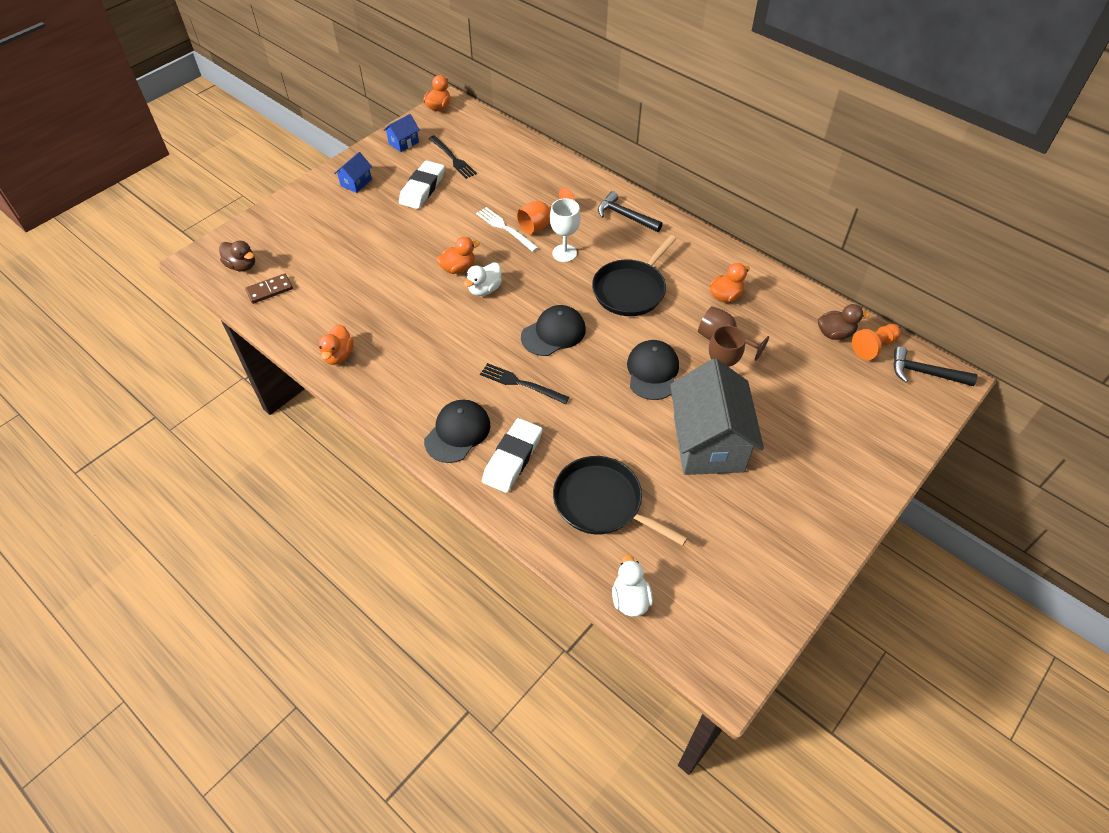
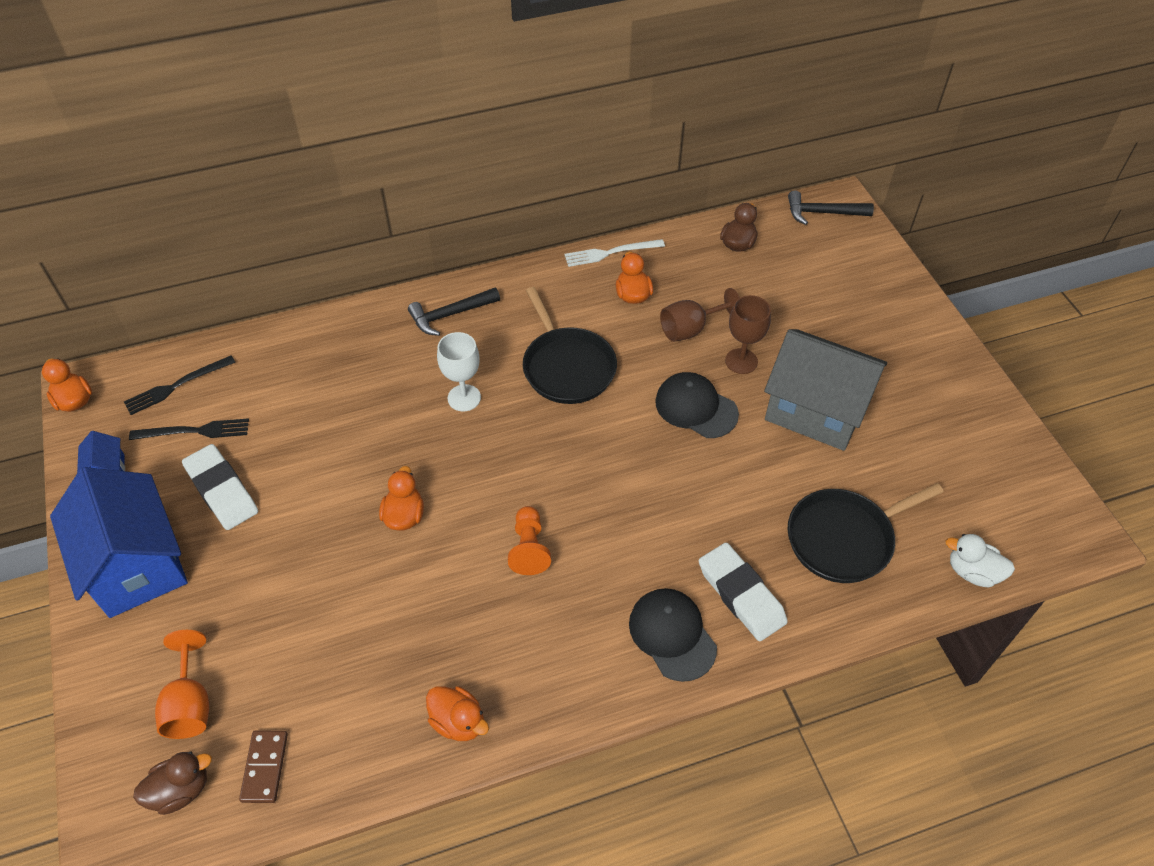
camera: 60 degrees left, 0 degrees up
(356, 183) = (136, 564): blue house -> blue house, size x2.31
(484, 289) = (462, 504): white duck -> none
(505, 228) = (375, 435): white fork -> white fork (610, 253)
(521, 383) = (637, 536): black fork -> black fork (176, 386)
(541, 224) = (397, 397): orange goblet -> orange goblet (190, 704)
(553, 333) = (581, 468): black cap -> none
(874, 347) = (771, 227): orange pawn -> orange pawn (529, 548)
(924, 373) = (822, 213): black hammer -> black hammer turned 45 degrees clockwise

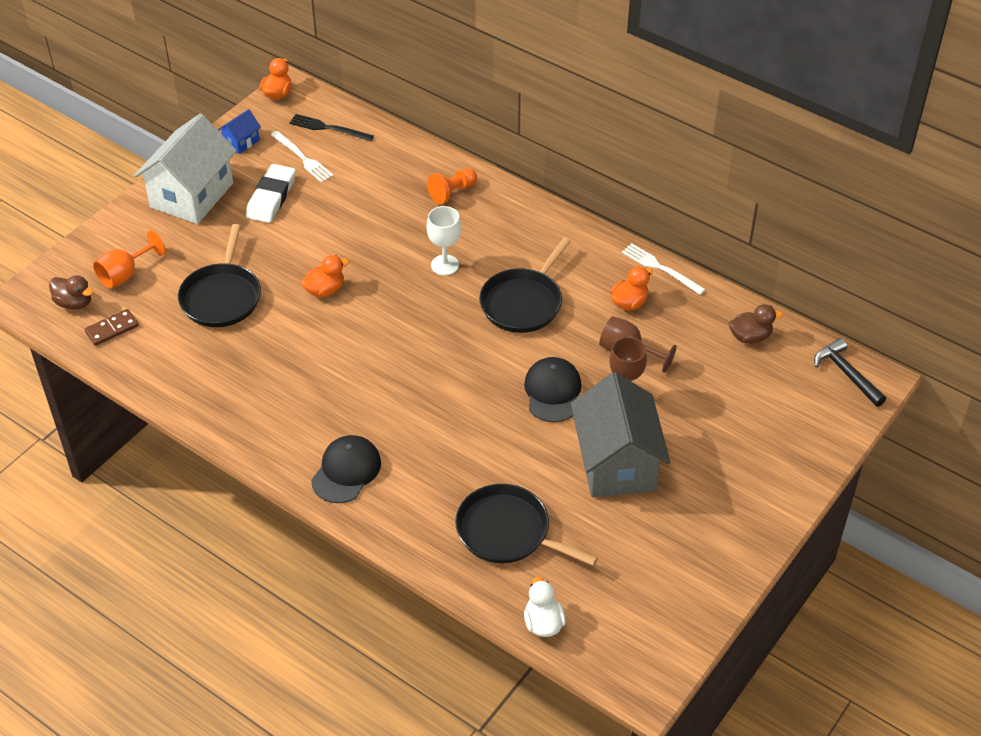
camera: 55 degrees right, 5 degrees down
(136, 564) = (192, 195): blue house -> white house
(194, 431) = (302, 158): black fork -> white fork
(323, 619) = (222, 297): none -> black pan
(450, 315) = (511, 217): black hammer -> none
(458, 722) = (203, 397): orange duck -> none
(529, 548) = (352, 364): orange pawn -> orange pawn (452, 192)
(741, 594) = (409, 493): white eraser -> none

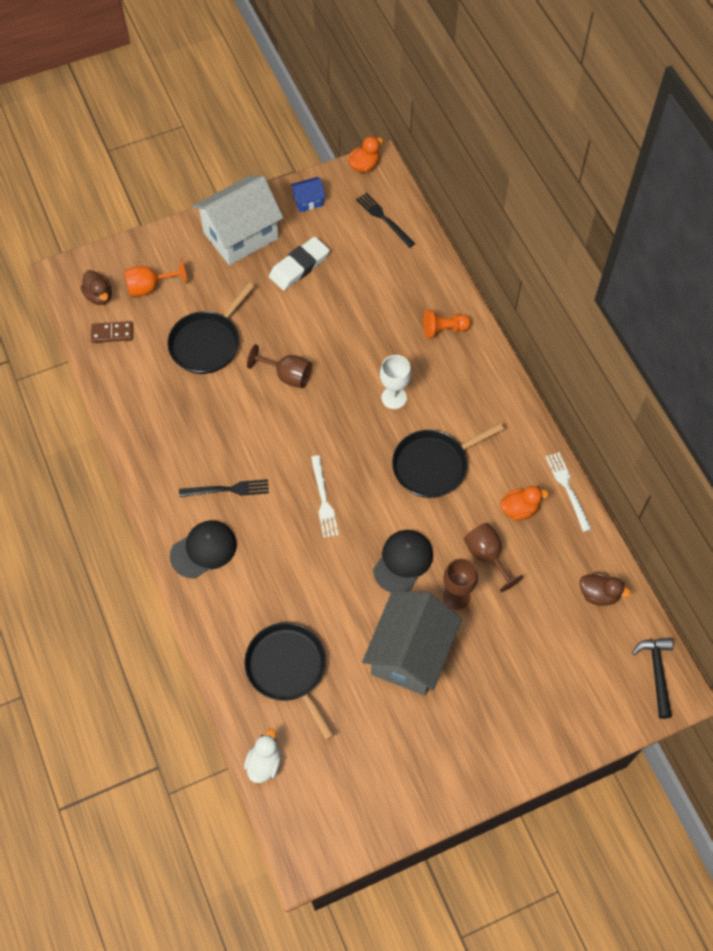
camera: 30 degrees right, 15 degrees up
(302, 158) = (346, 239): white fork -> white fork (323, 499)
(325, 290) = (287, 375): orange duck -> brown goblet
(334, 409) = (228, 489): none -> black fork

